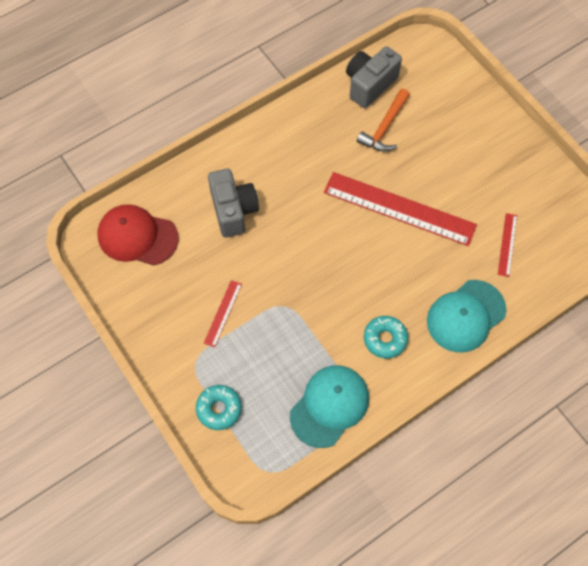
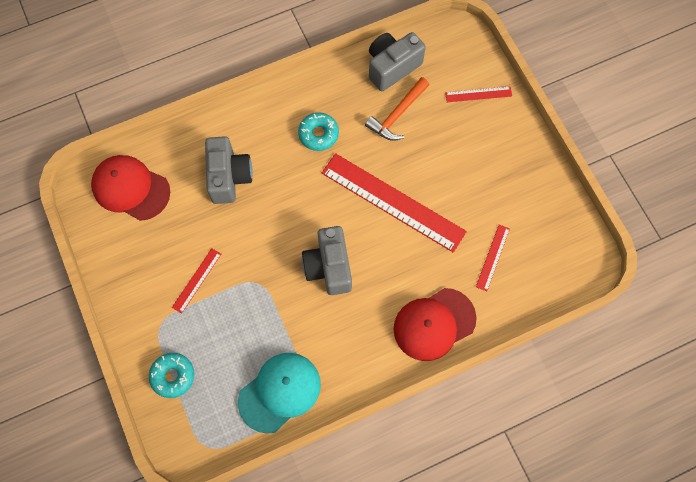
camera: 10 degrees right, 5 degrees up
(351, 279) = (329, 267): none -> grey camera
(385, 339) = (349, 334): turquoise donut -> turquoise donut (318, 134)
(458, 97) = (478, 94): none -> red ruler
(465, 316) = (434, 324): turquoise cap -> red cap

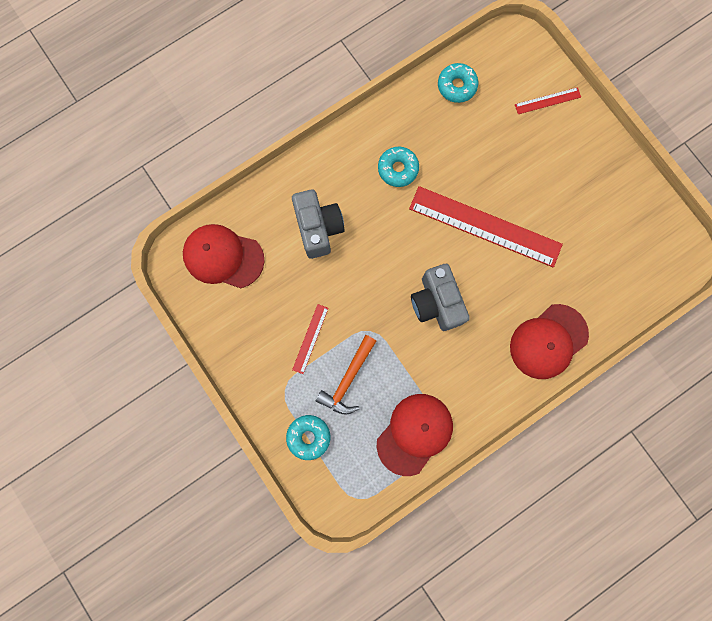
camera: 10 degrees left, 10 degrees up
(280, 392) = (415, 433): turquoise cap -> red cap
(392, 67) = (456, 86): grey camera -> turquoise donut
(397, 115) = (471, 135): orange hammer -> orange hammer (348, 379)
(492, 257) = (592, 265): red ruler -> none

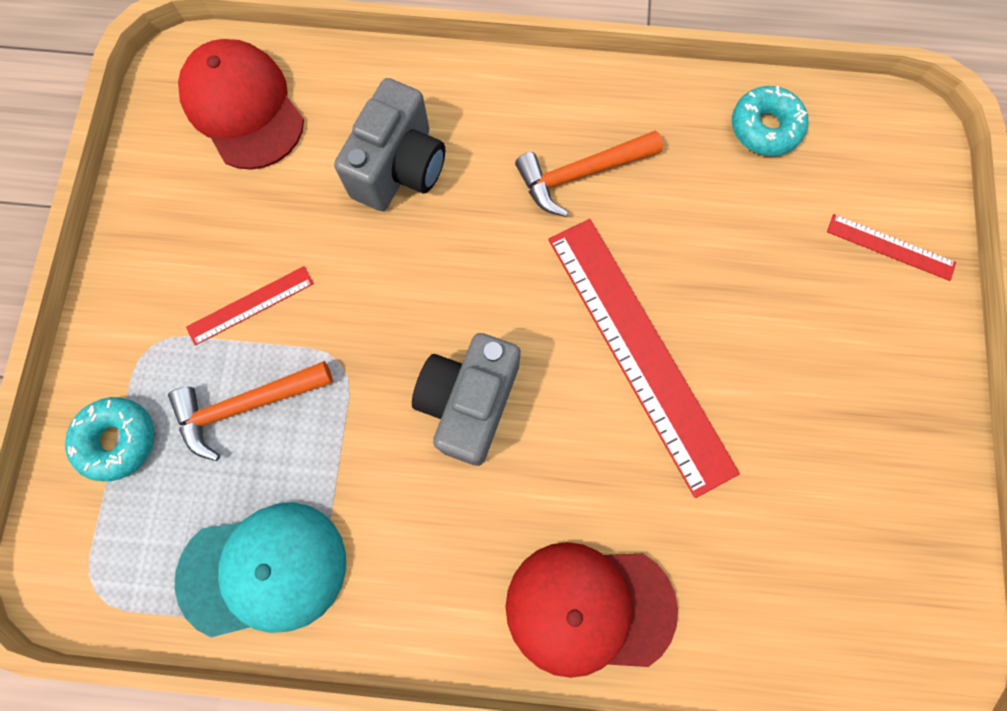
camera: 40 degrees right, 5 degrees down
(398, 169) = (580, 174): turquoise donut -> orange hammer
(415, 433) = (264, 570): red cap -> turquoise cap

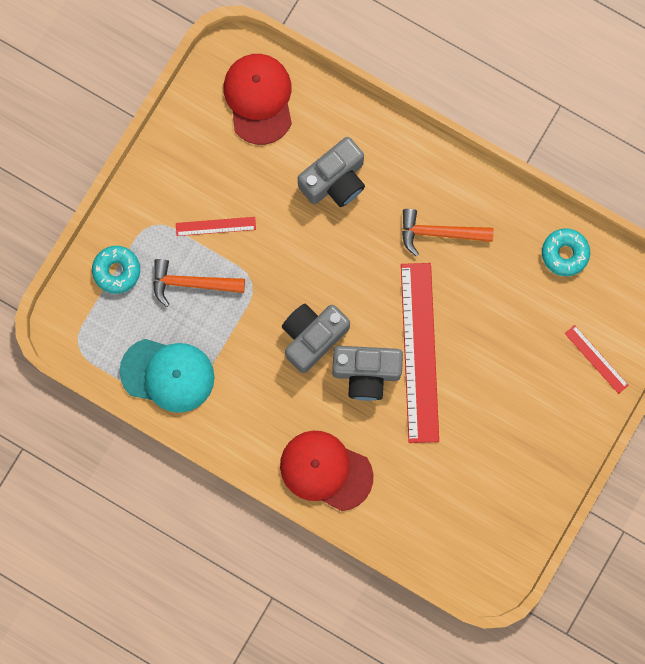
camera: 25 degrees right, 5 degrees up
(576, 419) = (366, 373): none -> grey camera

